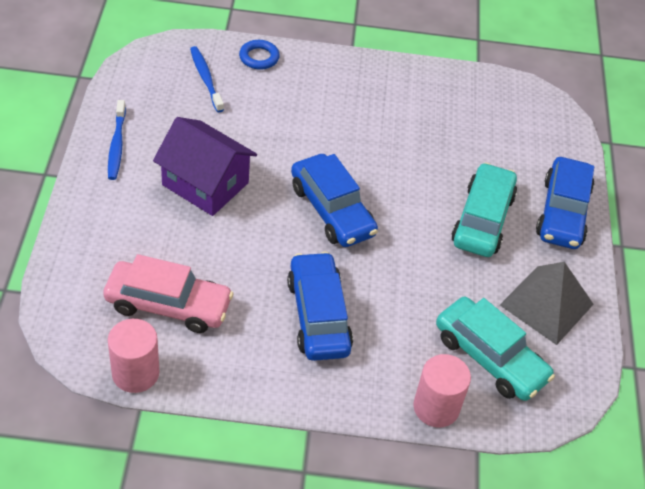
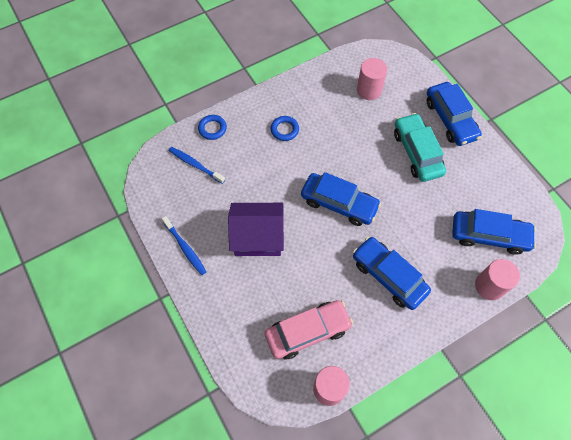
camera: 30 degrees left, 15 degrees up
(341, 105) = (284, 130): none -> blue ring
(485, 125) = (369, 90): none -> pink cylinder
(490, 357) = (489, 235): turquoise car -> blue car
(546, 304) = (488, 182): grey pyramid -> none

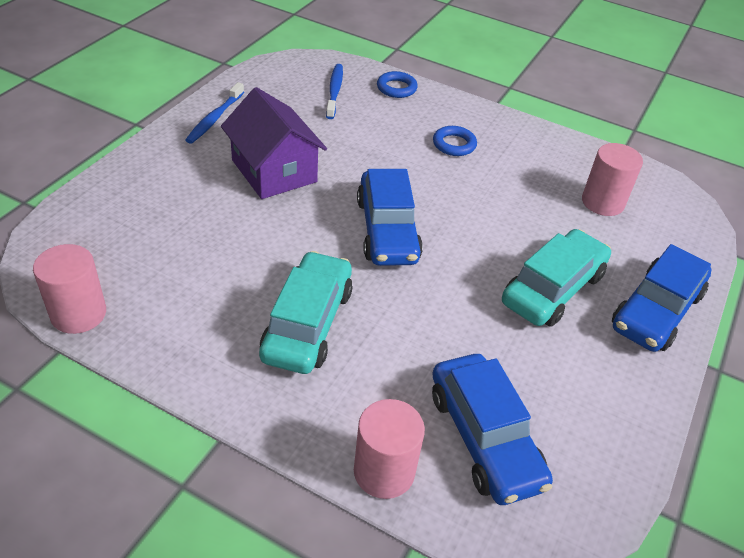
camera: 55 degrees right, 20 degrees down
(307, 331) = (160, 262): pink car -> none
(388, 276) = (308, 323): blue car -> turquoise car

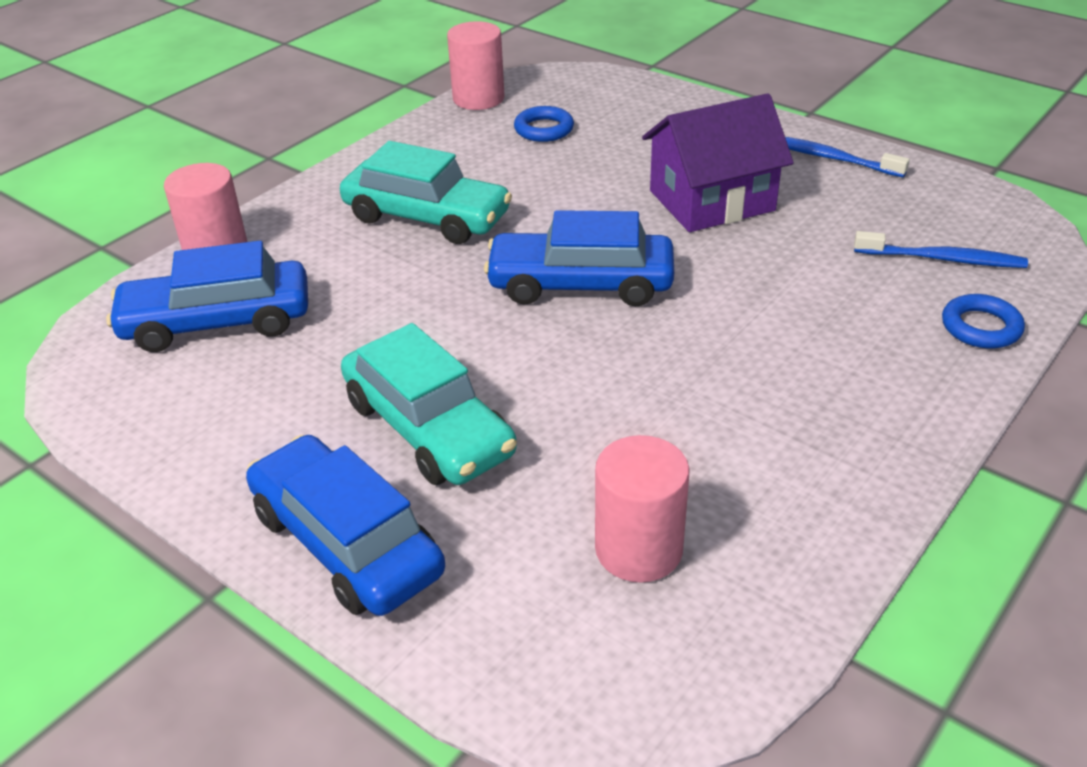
camera: 105 degrees right, 5 degrees down
(454, 144) = (806, 376): blue ring -> blue ring (544, 129)

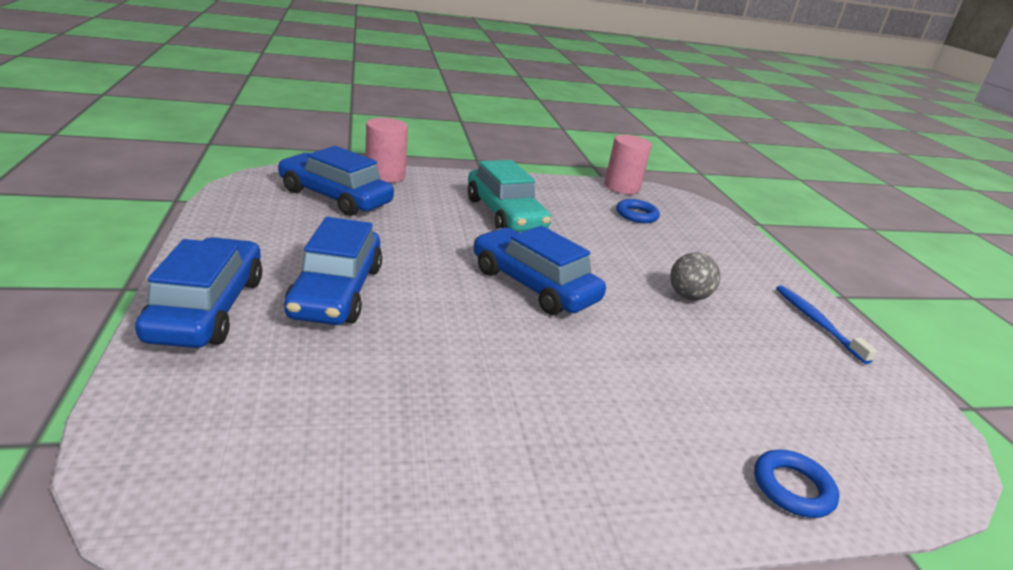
camera: 35 degrees right, 10 degrees down
(428, 428) = (336, 291): turquoise car -> blue car
(638, 549) = (323, 424): pink cylinder -> none
(712, 201) = (688, 296): purple house -> grey ball
(943, 259) = (824, 427): blue toothbrush -> none

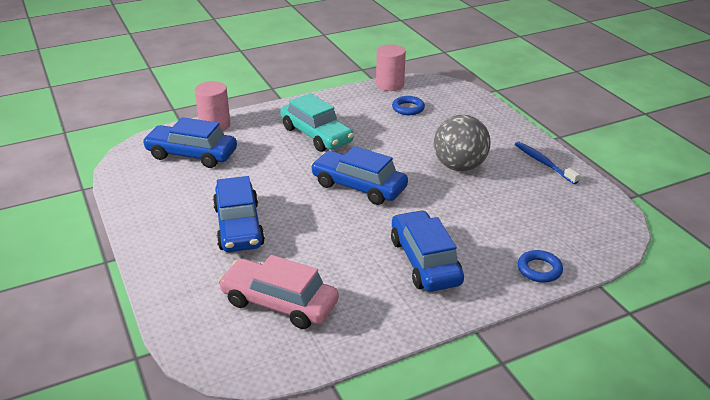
camera: 10 degrees left, 5 degrees up
(208, 308) = (169, 260): blue car -> blue car (425, 261)
(323, 418) = (279, 303): none -> pink car
(688, 296) = (459, 166): grey ball -> grey ball, size x1.73

